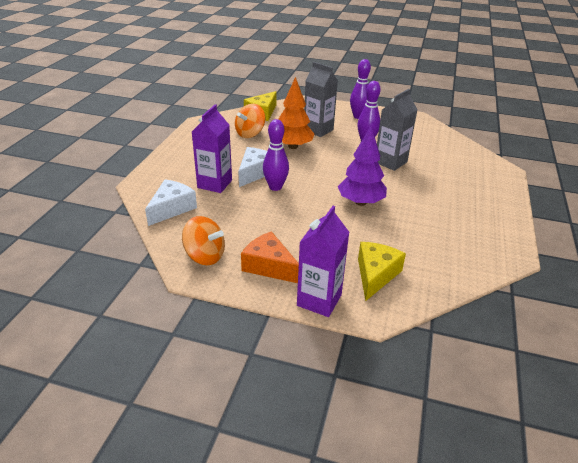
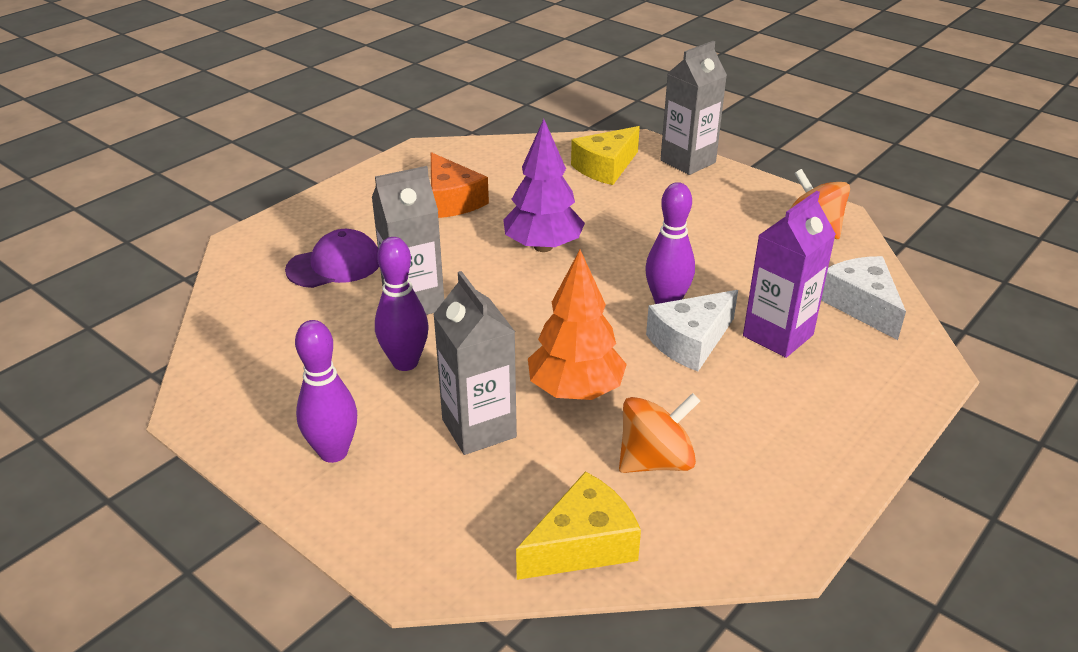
camera: 155 degrees left, 0 degrees up
(172, 208) = (861, 305): white cheese -> white cheese turned 105 degrees clockwise
(269, 266) = (730, 200): orange cheese -> orange cheese (452, 200)
(319, 300) = (688, 161): purple carton -> grey carton
(447, 169) = (334, 265): none -> purple cap

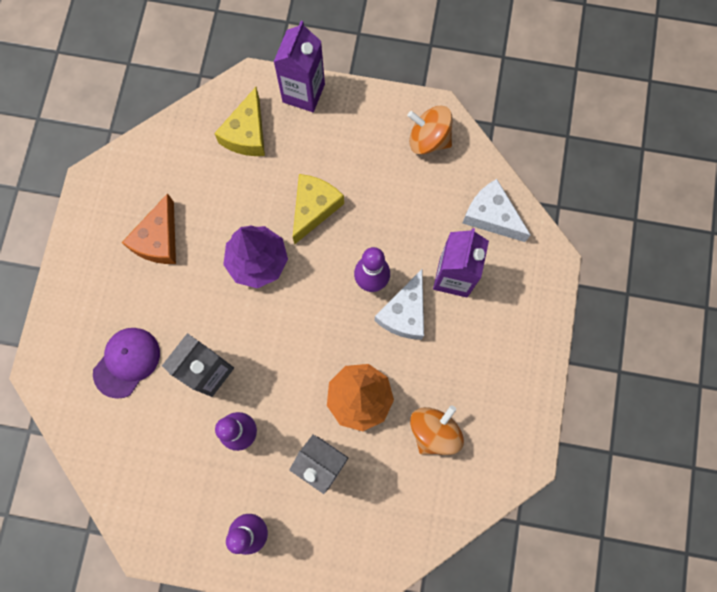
camera: 30 degrees left, 40 degrees up
(452, 200) = (158, 240): orange cheese -> orange cheese turned 75 degrees clockwise
(583, 544) = (428, 516): yellow cheese -> yellow cheese (314, 208)
(688, 161) = (303, 93): grey carton -> purple carton

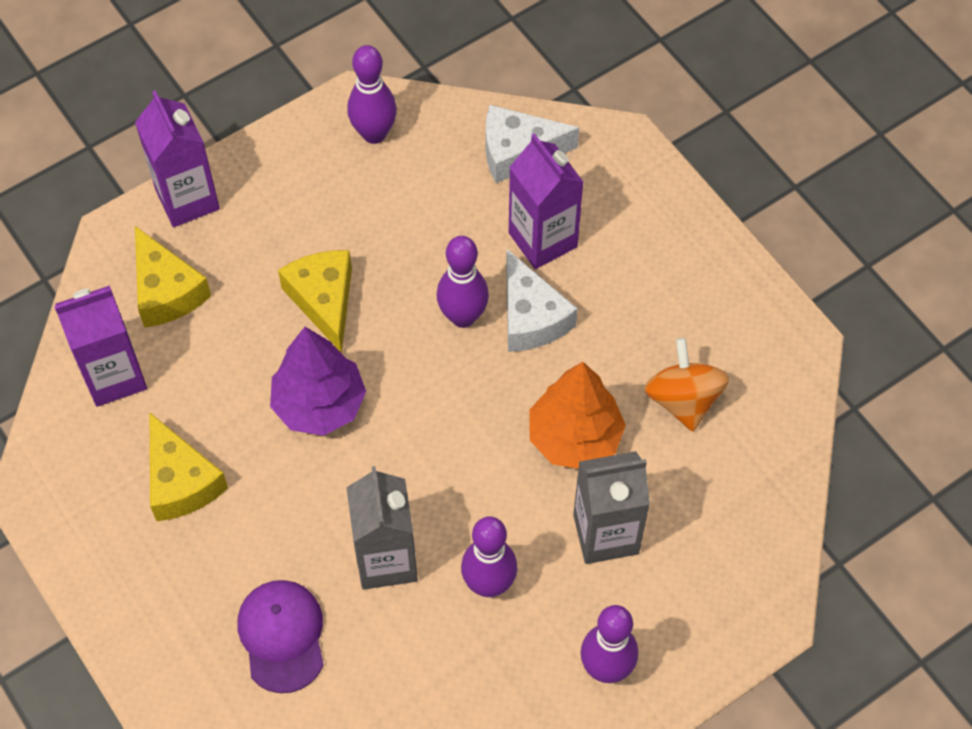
camera: 45 degrees left, 15 degrees down
(158, 240) = (181, 481): orange cheese -> yellow cheese
(181, 156) = (114, 376): none -> purple carton
(428, 139) = (374, 134): orange spinning top -> purple bowling pin

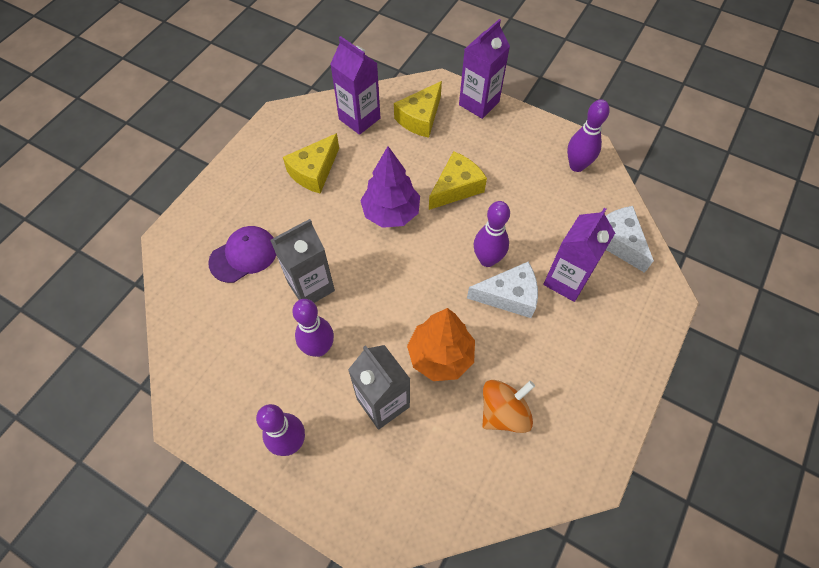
camera: 65 degrees right, 0 degrees up
(531, 317) = (509, 296): white cheese -> white cheese turned 135 degrees counterclockwise

